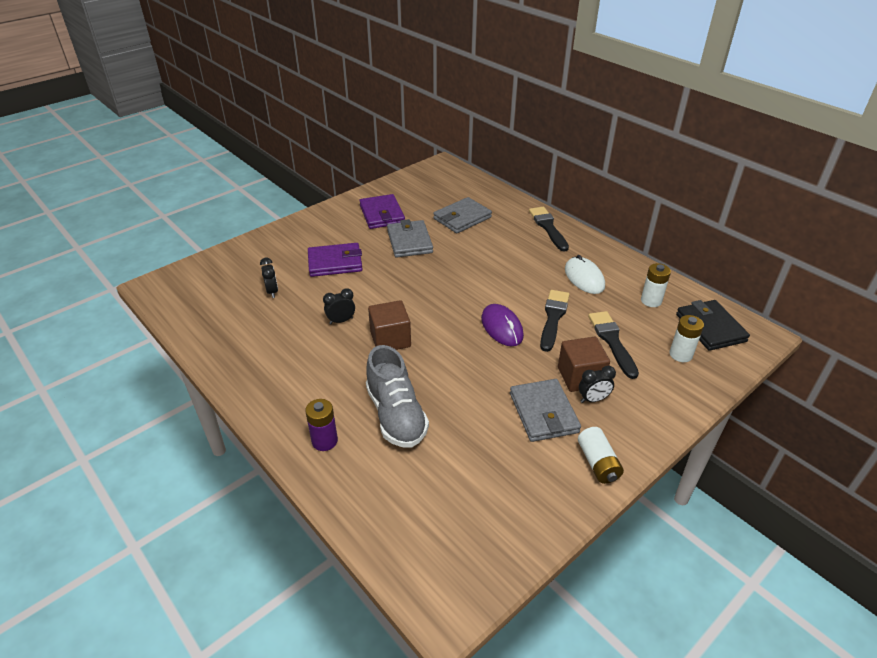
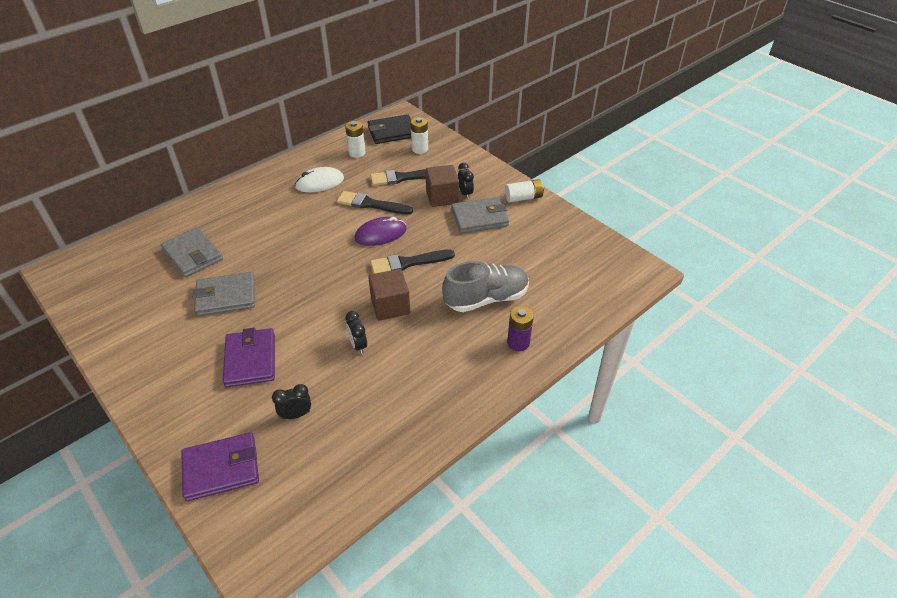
camera: 90 degrees left, 5 degrees up
(382, 214) = (157, 323): purple wallet -> purple wallet (221, 468)
(548, 227) = (233, 196): black brush -> black brush (408, 263)

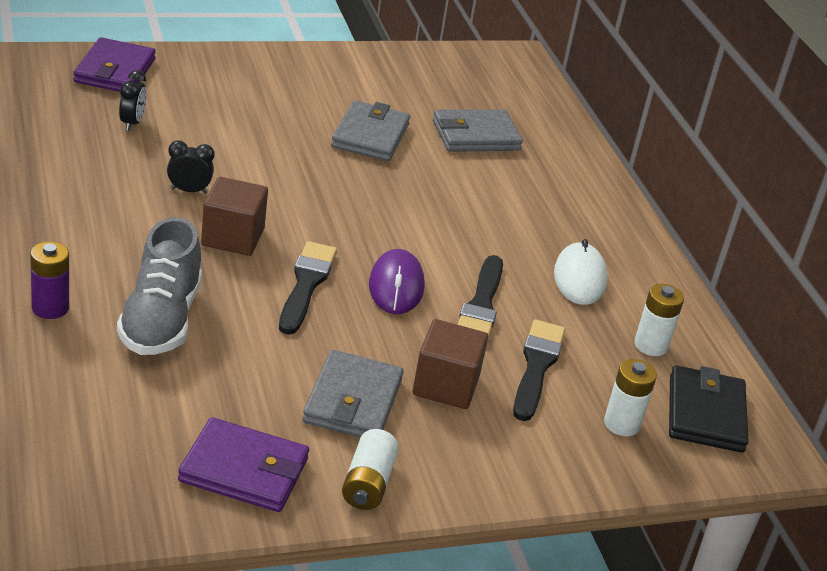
camera: 110 degrees right, 10 degrees down
(250, 360) = (244, 121): purple wallet -> purple wallet (244, 470)
(371, 204) = (481, 305): black brush -> black brush turned 150 degrees clockwise
(465, 193) = (436, 417): black clock -> none

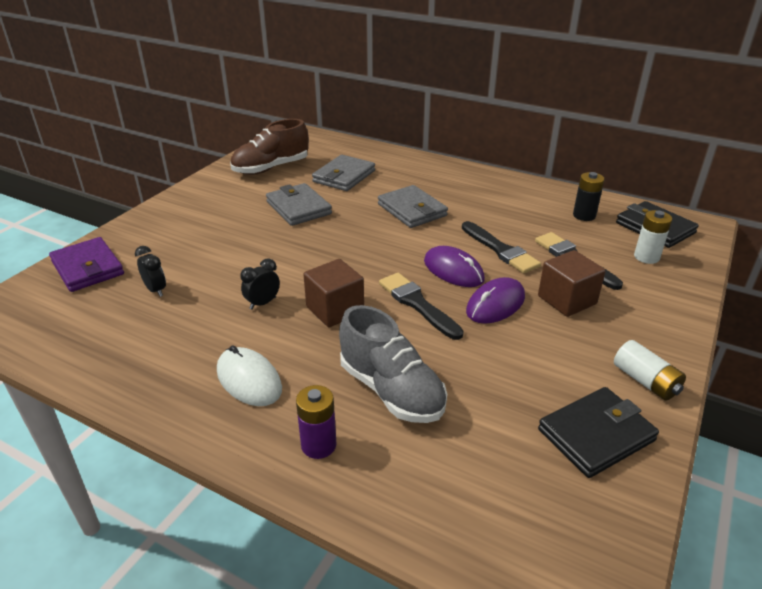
camera: 40 degrees left, 0 degrees up
(244, 470) = (596, 435): purple wallet -> black wallet
(353, 401) = (554, 345): grey wallet -> grey wallet (412, 210)
(372, 337) = (495, 304): none -> purple mouse
(419, 81) = (271, 168): none -> brown shoe
(579, 278) = (506, 208): white mouse -> white mouse (249, 380)
(650, 345) = (584, 215): white battery -> black battery

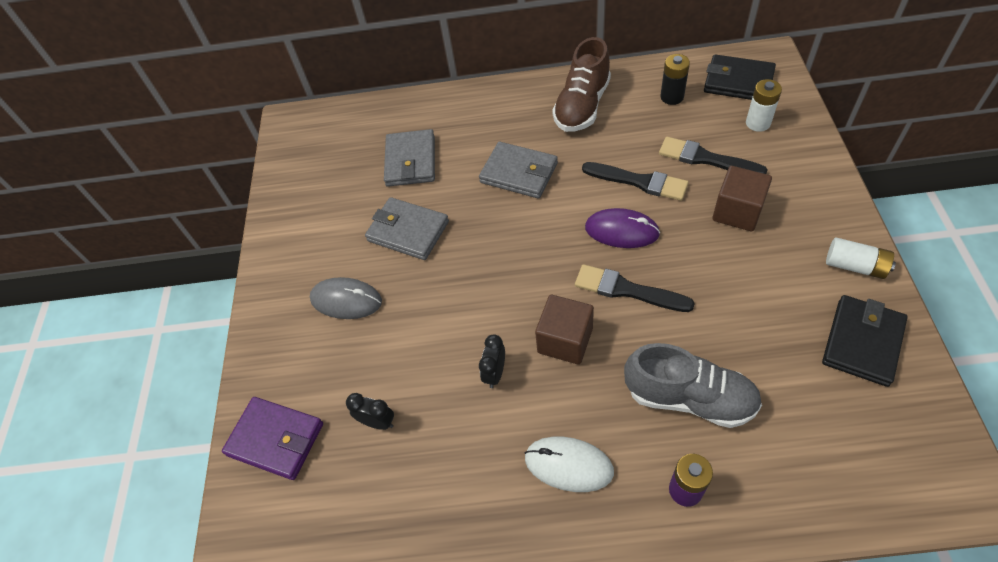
camera: 25 degrees left, 20 degrees up
(216, 223) = (346, 300): none -> grey mouse
(271, 168) = (322, 190): brown shoe -> brown shoe (582, 106)
(495, 304) = (688, 251): purple mouse -> none

